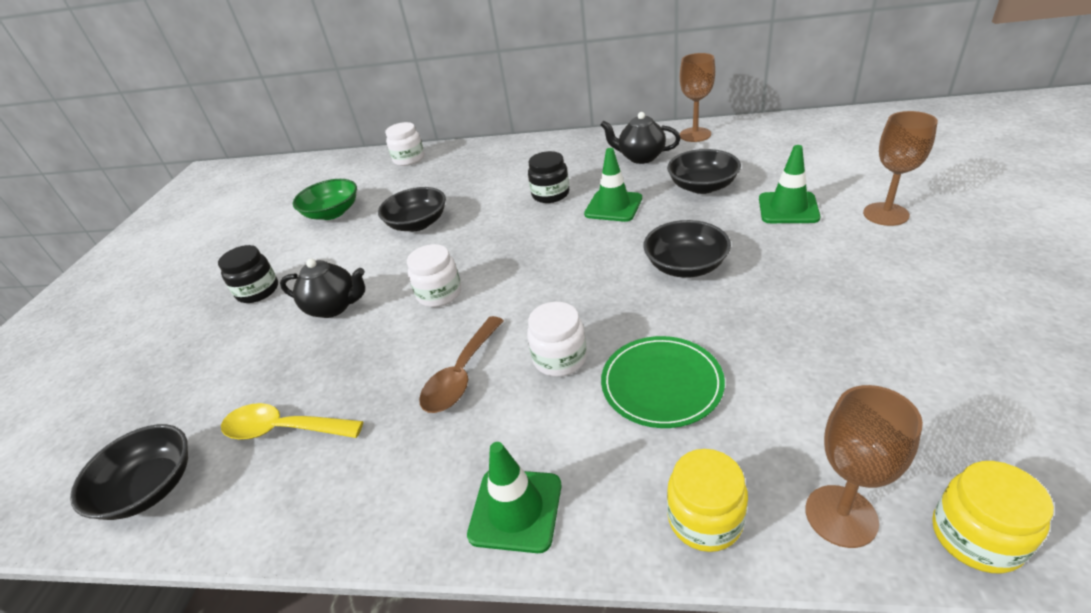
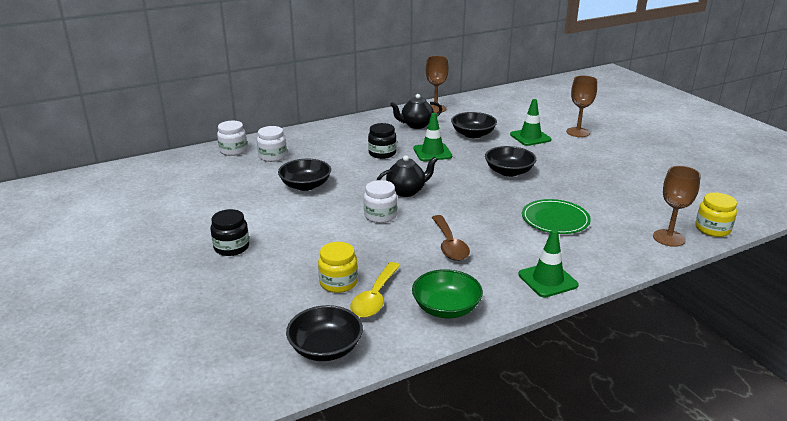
camera: 40 degrees left, 10 degrees down
(283, 429) = (375, 298): yellow spoon -> yellow spoon turned 45 degrees counterclockwise
(332, 213) = (218, 193): green bowl -> green bowl (446, 308)
(334, 307) = (313, 239): black teapot -> black teapot (406, 191)
(560, 358) = (494, 224): white jar -> white jar (272, 156)
(704, 519) = (625, 255): yellow jar -> yellow jar (338, 283)

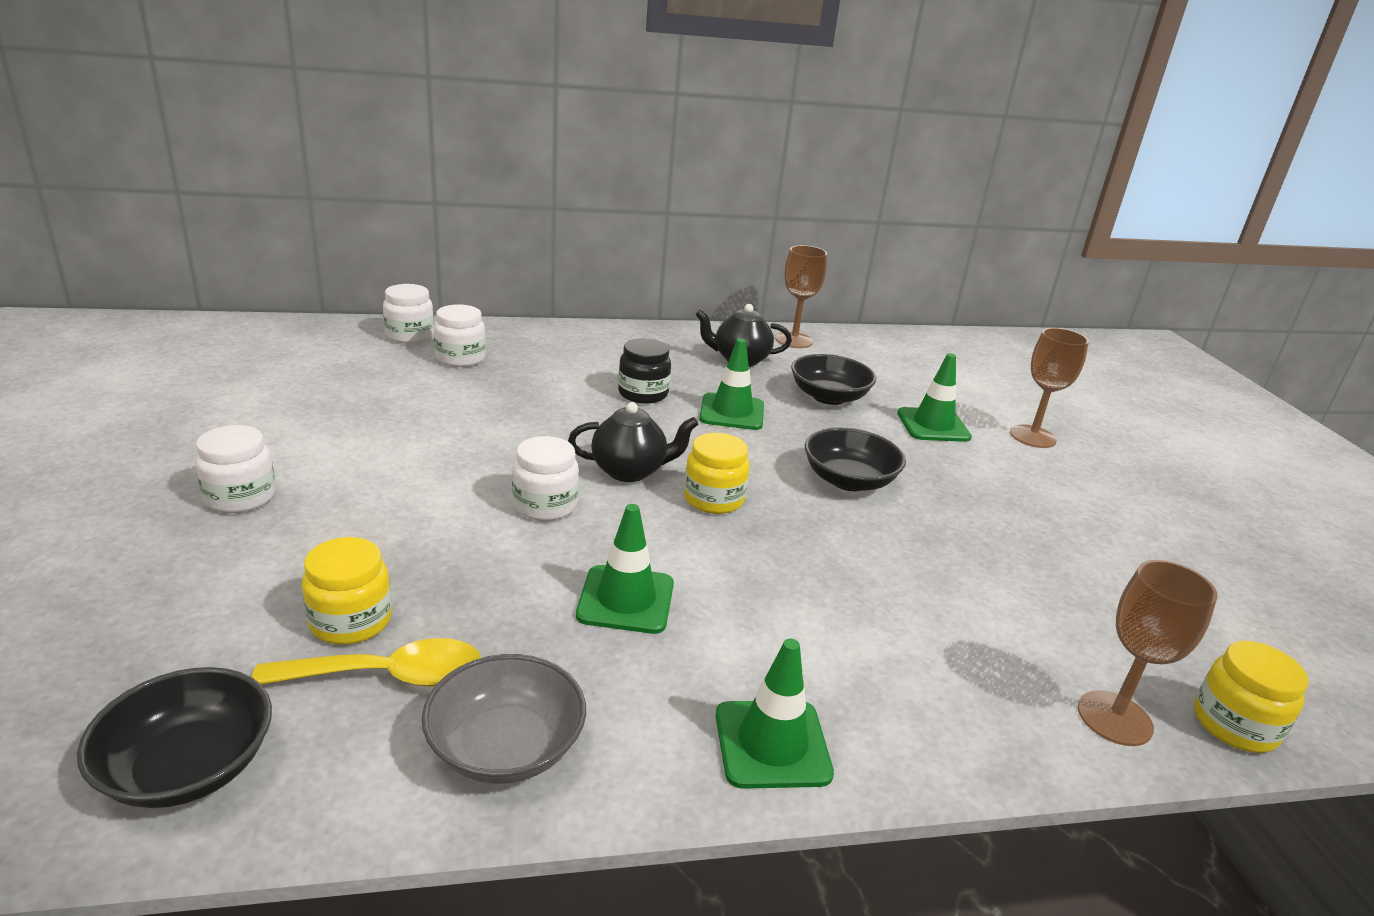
camera: 15 degrees right, 0 degrees up
(231, 247) = (240, 497): black jar -> white jar
(305, 185) = (467, 418): black bowl -> none
(375, 298) = (388, 676): yellow spoon -> yellow spoon turned 135 degrees counterclockwise
(446, 308) = (506, 747): green bowl -> grey bowl
(449, 245) = (626, 600): brown spoon -> green traffic cone
(454, 194) = (713, 499): none -> yellow jar
(555, 219) = (879, 603): green plate -> none

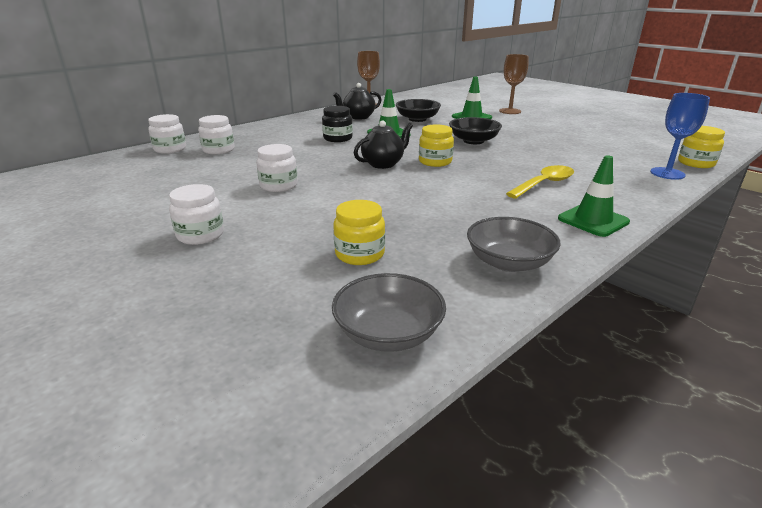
camera: 30 degrees left, 0 degrees up
(188, 767) = (388, 333): black bowl -> grey bowl
(388, 676) = (415, 263): yellow spoon -> yellow spoon (544, 184)
(545, 505) = (369, 186): white jar -> white jar (278, 186)
(626, 600) = (463, 202): green traffic cone -> none
(1114, 718) = (667, 173): brown goblet -> blue goblet

